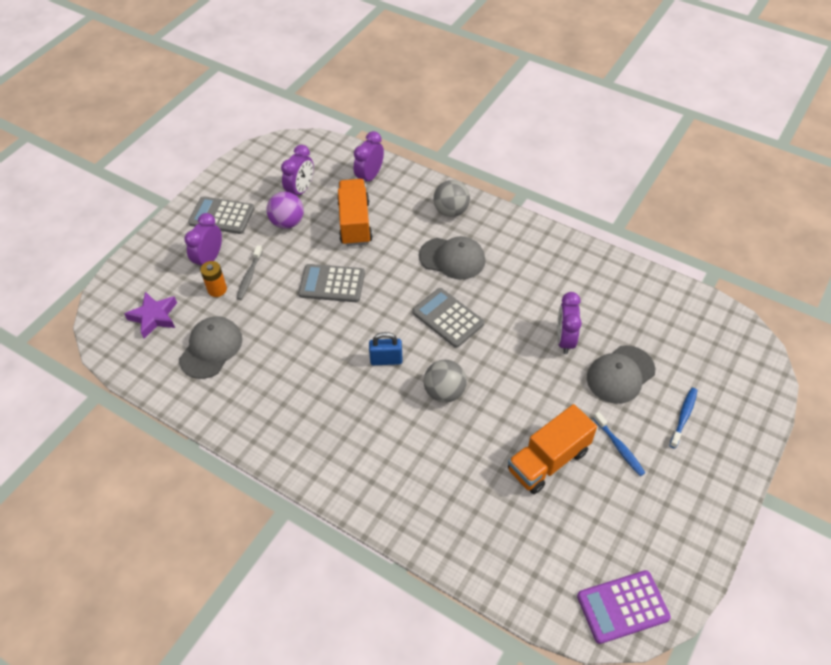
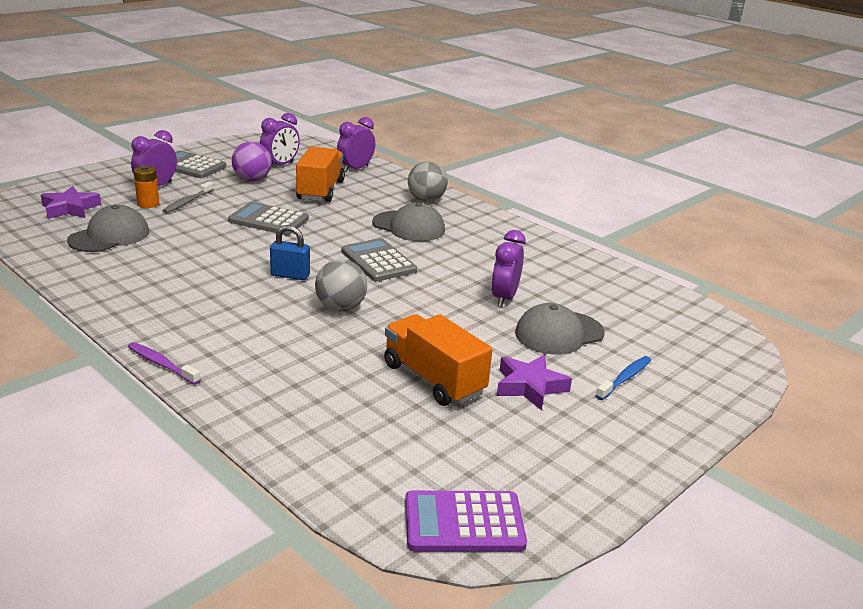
camera: 10 degrees right, 25 degrees down
(343, 505) = (161, 364): none -> purple toothbrush
(548, 460) = (433, 379): orange truck -> orange truck turned 75 degrees clockwise
(619, 447) = (529, 386): blue toothbrush -> purple star

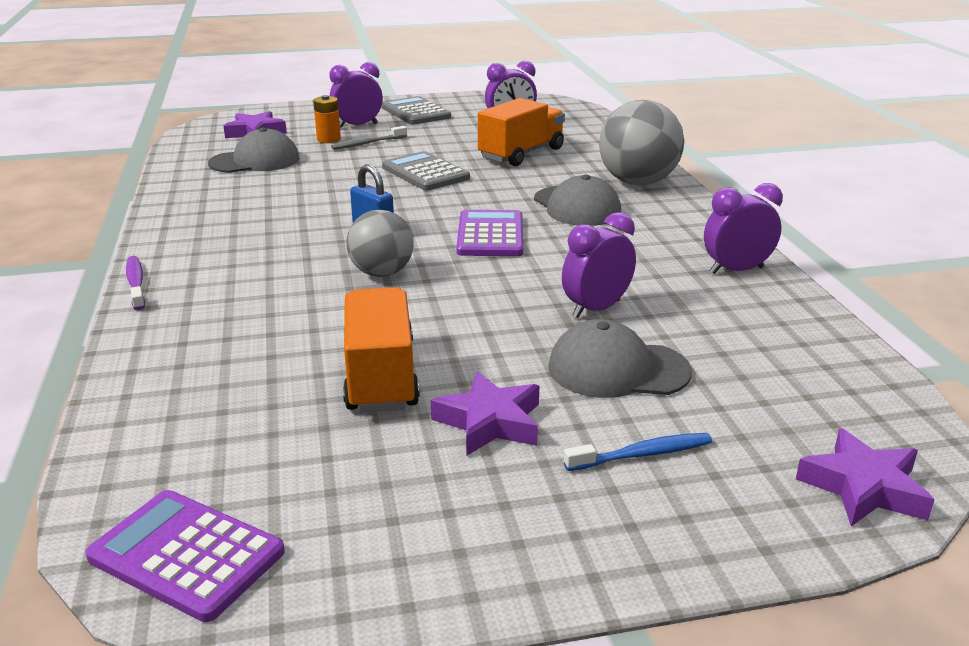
camera: 35 degrees right, 0 degrees up
(252, 180) = (461, 133): purple ball -> none
(355, 169) = (592, 138): purple clock -> purple clock (736, 270)
(378, 261) = (490, 235): grey calculator -> purple calculator
(426, 200) = (637, 182): grey ball -> grey ball, size x1.55
(733, 362) = (863, 487): none -> purple star

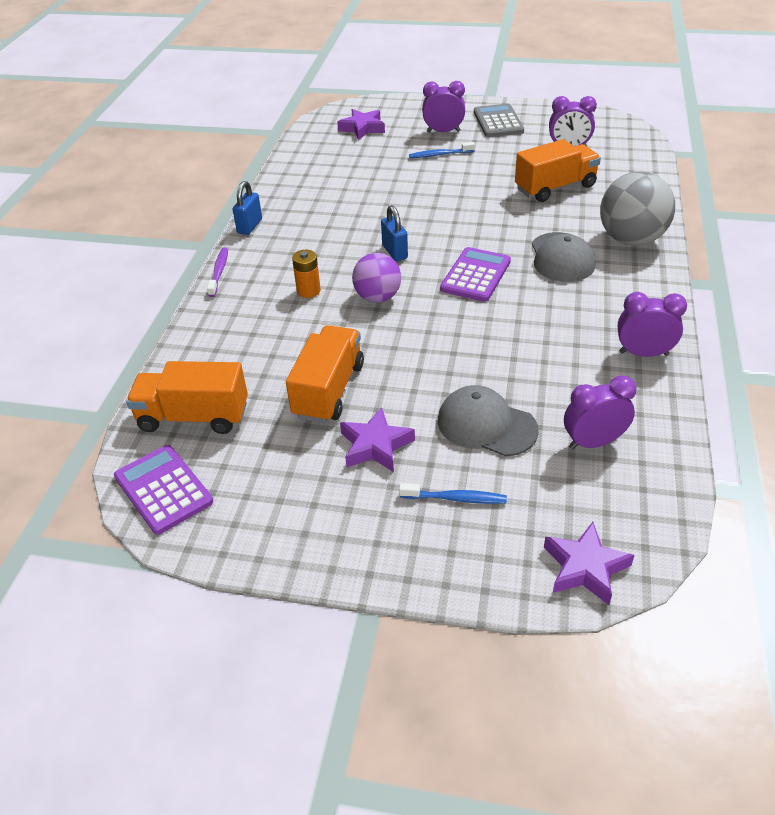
camera: 25 degrees right, 15 degrees up
(156, 233) = (250, 226): none -> blue padlock
(188, 449) = (194, 417): none -> orange truck
(255, 161) = (347, 161): grey cap -> none
(329, 139) = (412, 145): orange battery -> orange battery (308, 291)
(367, 143) = (439, 155): grey toothbrush -> blue toothbrush
(381, 273) = (377, 297): grey ball -> purple ball
(425, 173) = (465, 197): grey calculator -> none
(596, 309) = (507, 366): purple clock -> purple clock (593, 442)

